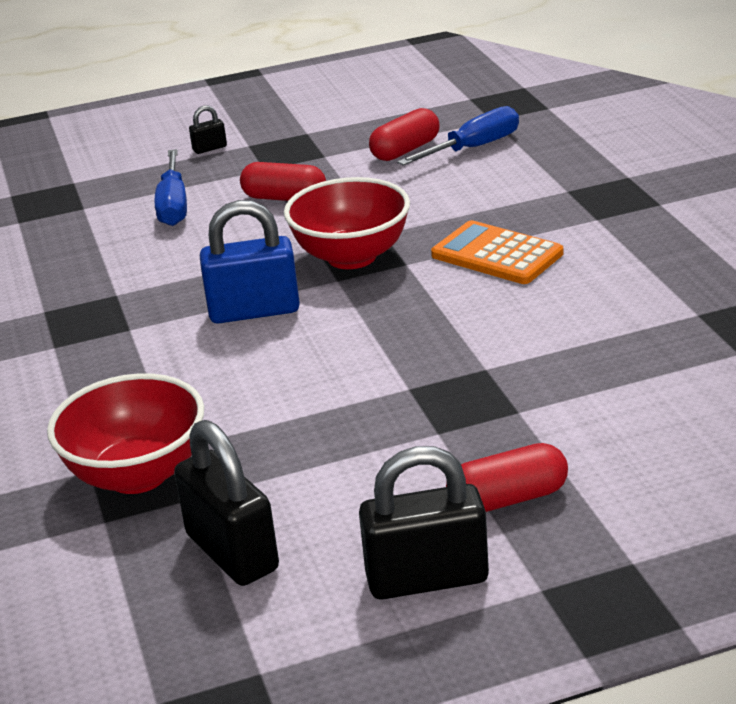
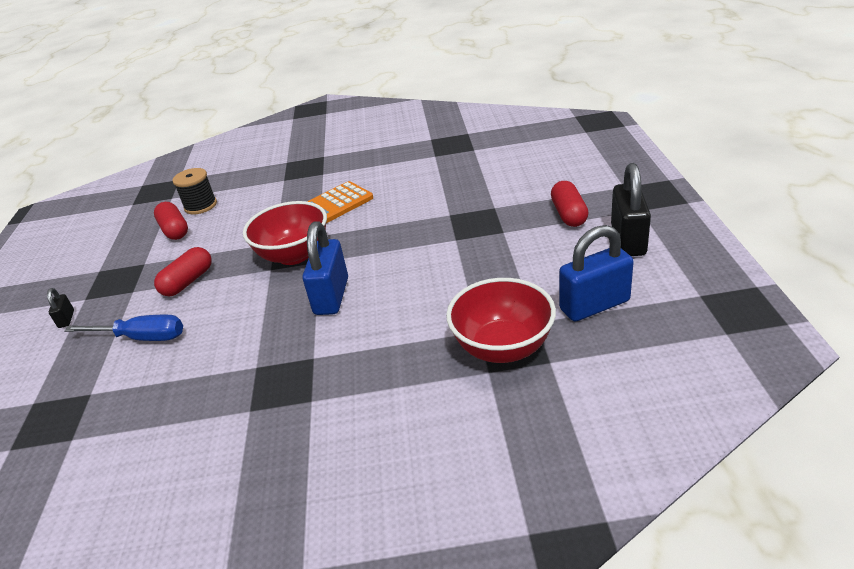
camera: 75 degrees left, 5 degrees up
(232, 552) = (594, 305): black padlock -> blue padlock
(473, 148) = (200, 206): blue screwdriver -> black spool

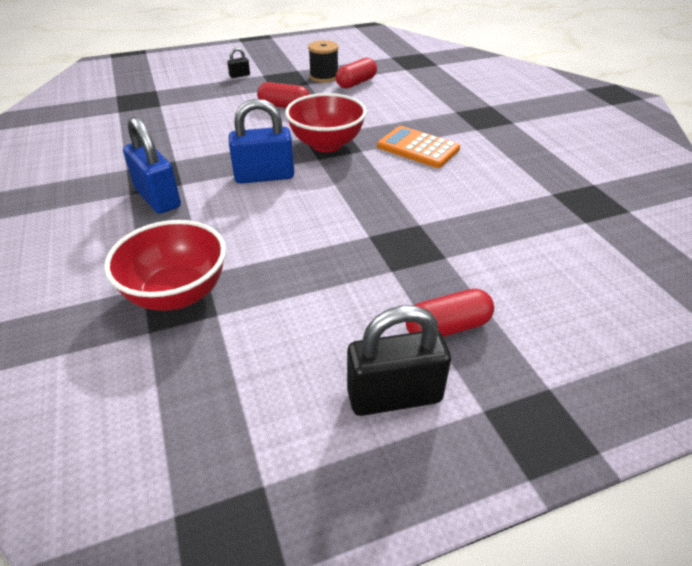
camera: 70 degrees right, 5 degrees up
(141, 337) = (216, 107): blue screwdriver -> none
(200, 206) = (396, 84): black spool -> black spool (324, 77)
(594, 305) = (244, 364): blue padlock -> blue padlock (158, 198)

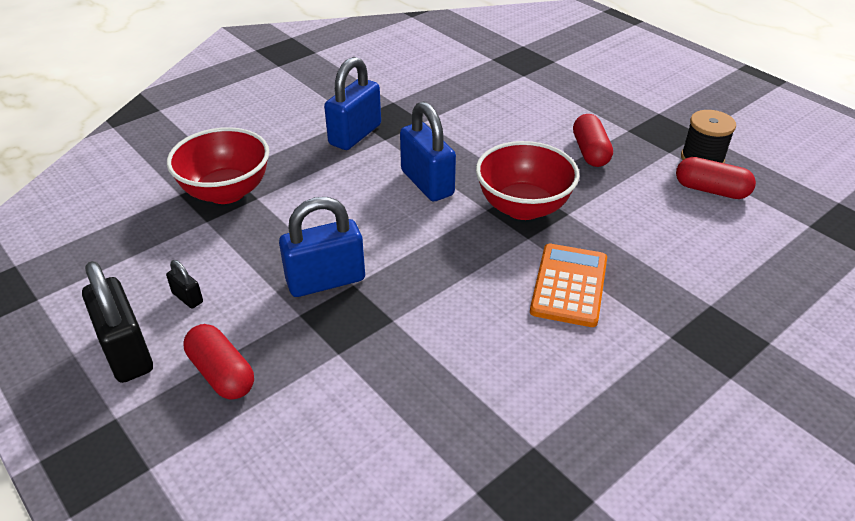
camera: 70 degrees right, 0 degrees up
(239, 75) = (640, 98): black padlock -> black padlock (187, 297)
(356, 249) = (326, 281): none -> blue padlock

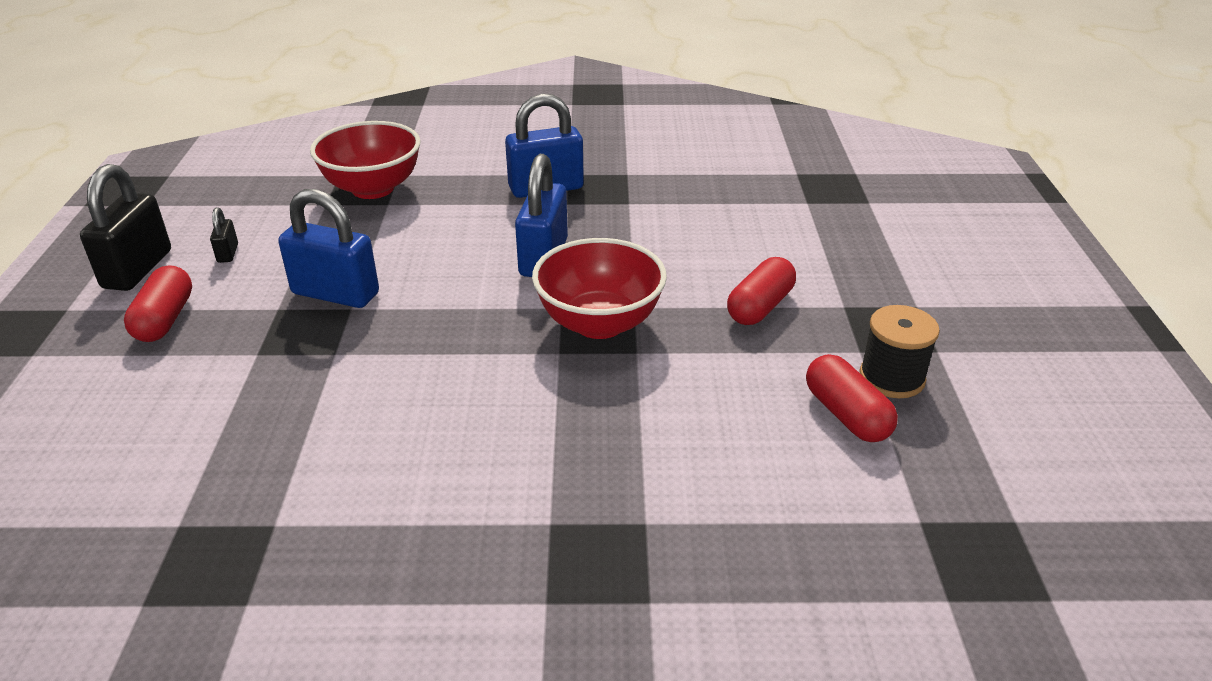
camera: 40 degrees right, 5 degrees down
(569, 285) = (527, 415): orange calculator -> none

